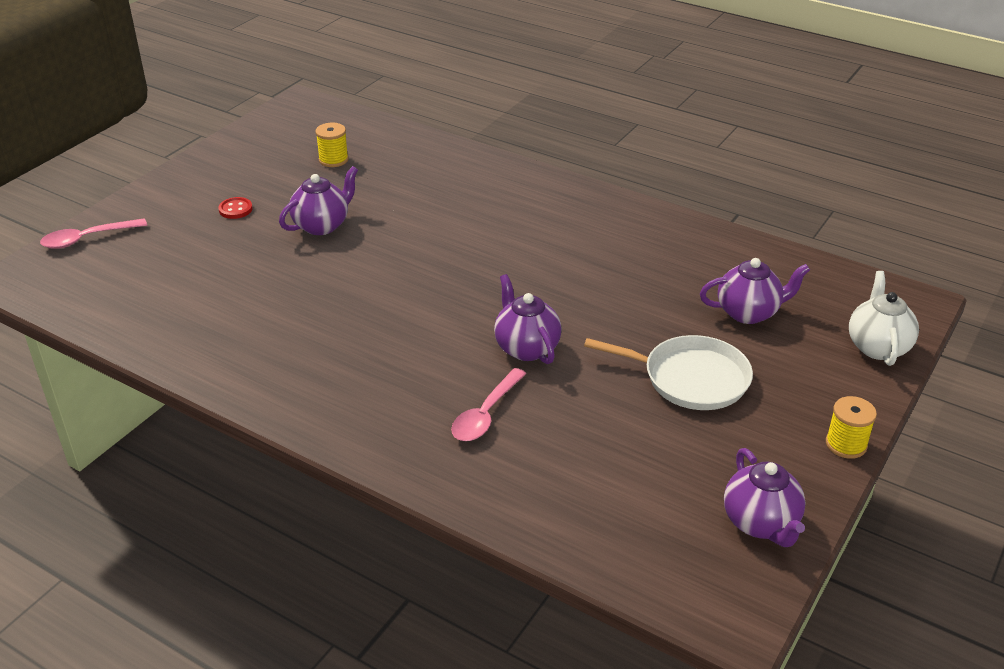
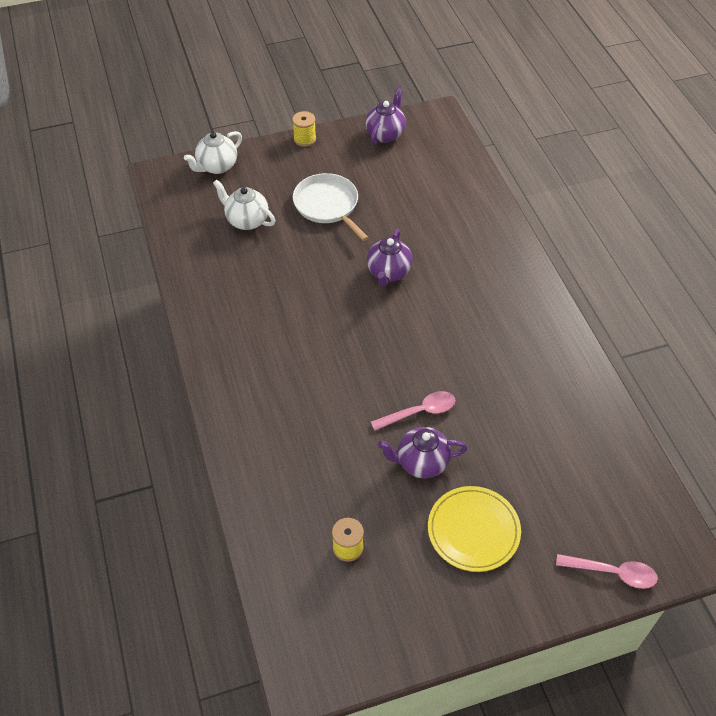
camera: 140 degrees left, 15 degrees up
(235, 209) = (473, 530): red button -> yellow plate
(486, 414) = (450, 248): pink spoon -> pink spoon (419, 412)
(749, 312) = (246, 220): purple teapot -> white teapot

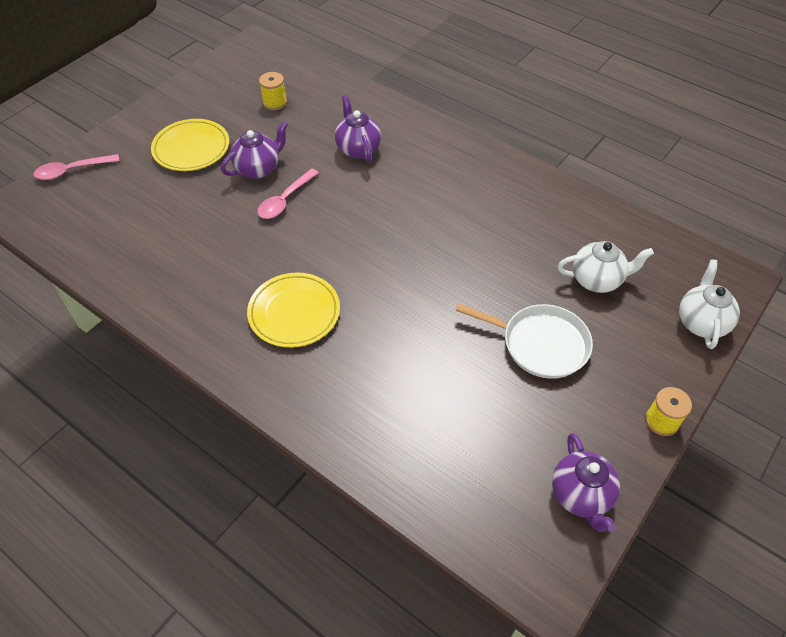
camera: 145 degrees right, 0 degrees up
(388, 273) = (409, 303): purple teapot -> purple teapot (358, 149)
(476, 309) = (294, 312): none -> yellow plate

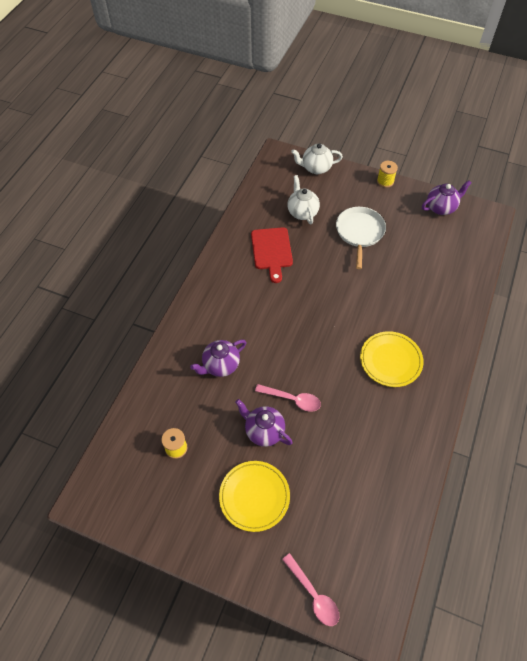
camera: 105 degrees left, 5 degrees up
(524, 228) = (272, 251): none -> red cutting board

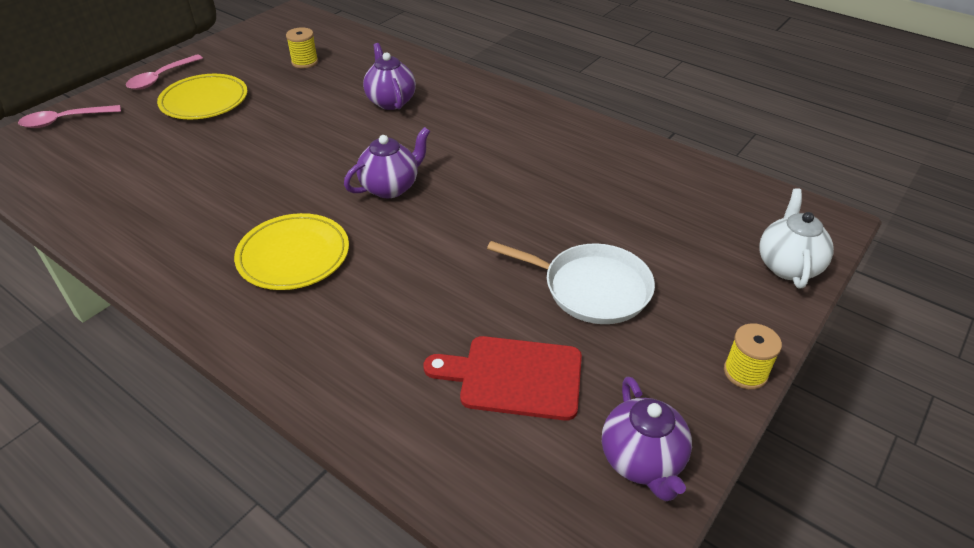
camera: 105 degrees right, 15 degrees down
(264, 431) = (276, 119): purple teapot -> purple teapot (390, 187)
(272, 251) = (574, 173): red cutting board -> red cutting board (514, 377)
(292, 399) = (301, 147): pink spoon -> pink spoon (161, 78)
(302, 212) = (660, 223): white teapot -> none

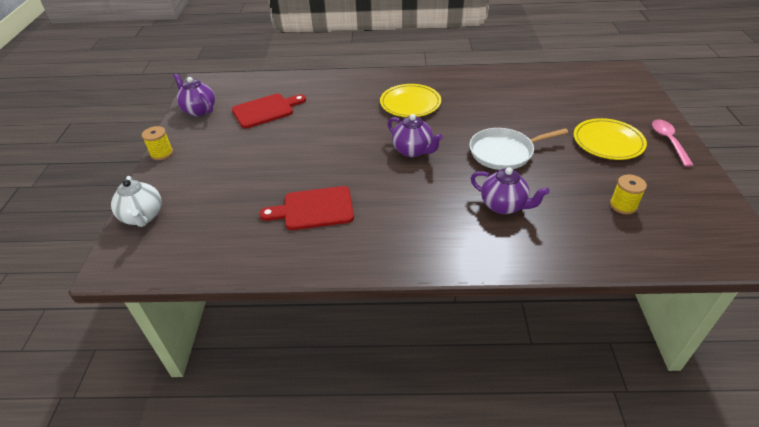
camera: 145 degrees right, 0 degrees up
(65, 120) = (640, 96): pink spoon -> none
(390, 187) = (413, 151): purple teapot -> purple teapot turned 60 degrees counterclockwise
(569, 179) = (314, 209): none -> red cutting board
(591, 288) = (255, 154): white pan -> white pan (504, 152)

